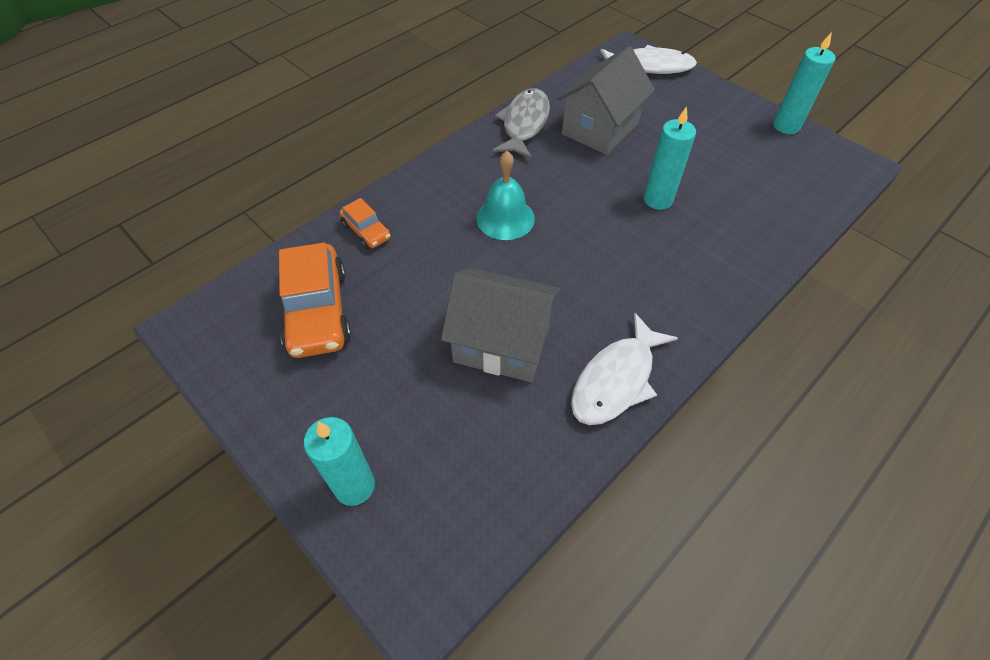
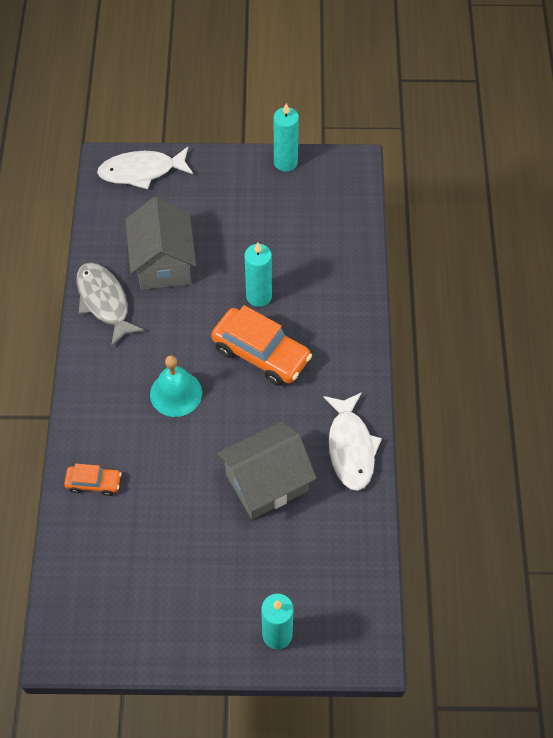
camera: 45 degrees left, 5 degrees up
(318, 311) = (132, 564): orange car -> orange car (261, 354)
(650, 66) = (141, 171): white fish -> white fish turned 150 degrees counterclockwise

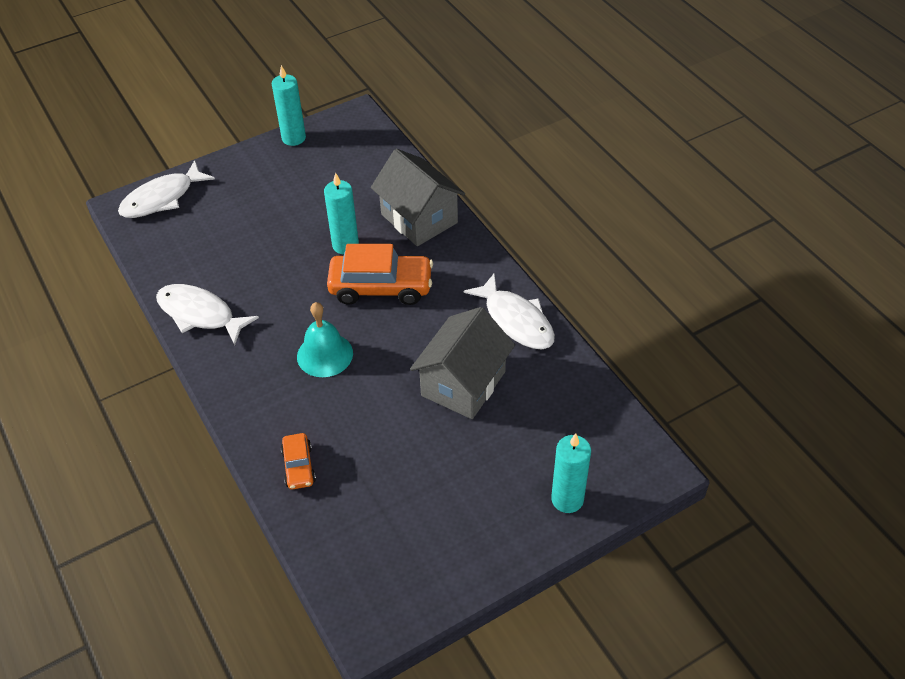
camera: 30 degrees left, 10 degrees down
(94, 483) = (299, 466): orange car -> orange car turned 105 degrees clockwise
(104, 302) = (200, 314): grey fish -> white fish
(163, 263) = (236, 259): grey house -> grey house (419, 218)

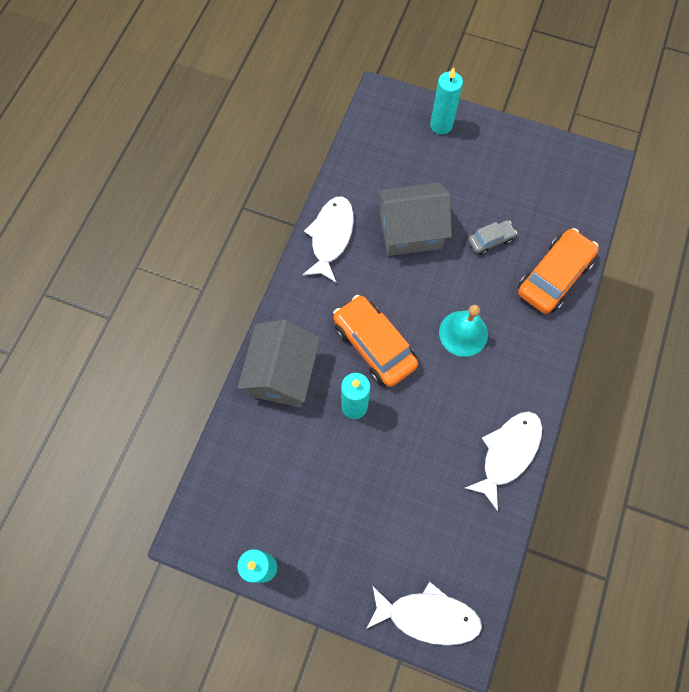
camera: 130 degrees left, 20 degrees up
(200, 314) = (507, 453): white fish -> white fish turned 135 degrees counterclockwise
(299, 466) = (554, 277): orange car -> orange car, size x1.91
(389, 442) = (490, 240): none -> grey car

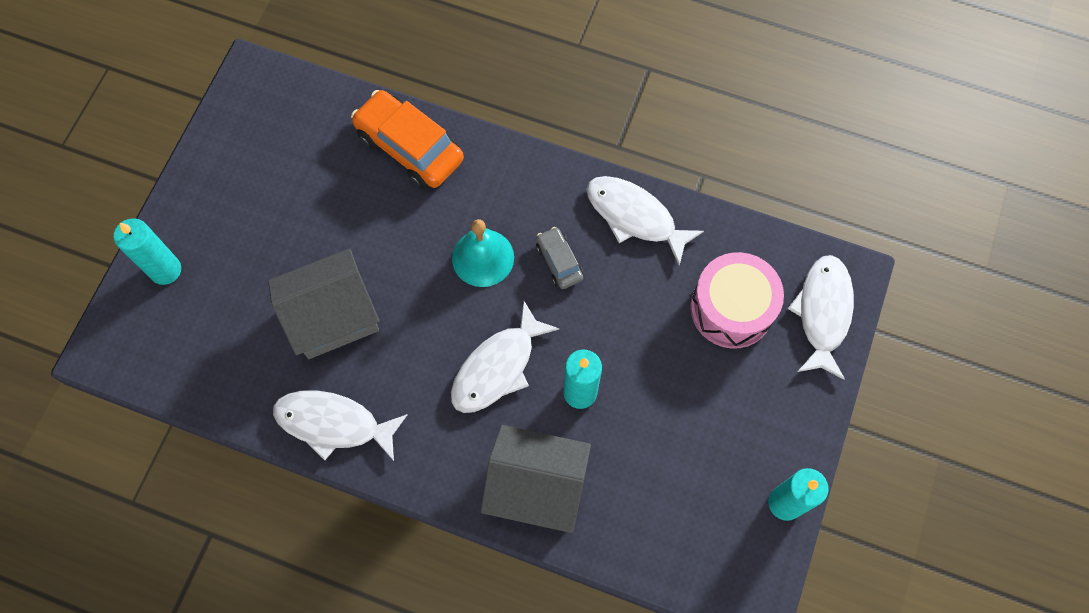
camera: 90 degrees left, 0 degrees up
(374, 345) = (498, 367): orange car -> white fish
(410, 231) = (333, 317): grey house -> grey house turned 75 degrees clockwise
(428, 533) = (731, 308): none -> pink drum
(490, 240) = (353, 217): grey car -> grey car (559, 262)

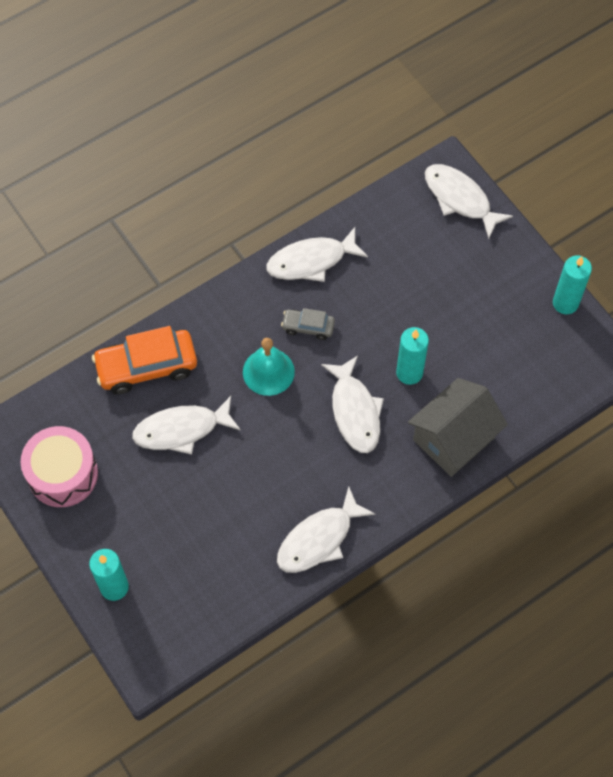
camera: 55 degrees left, 5 degrees down
(333, 317) = (239, 494): grey house -> none
(365, 221) = (181, 429): none -> white fish
(731, 308) = (418, 248): pink drum -> pink drum (62, 474)

